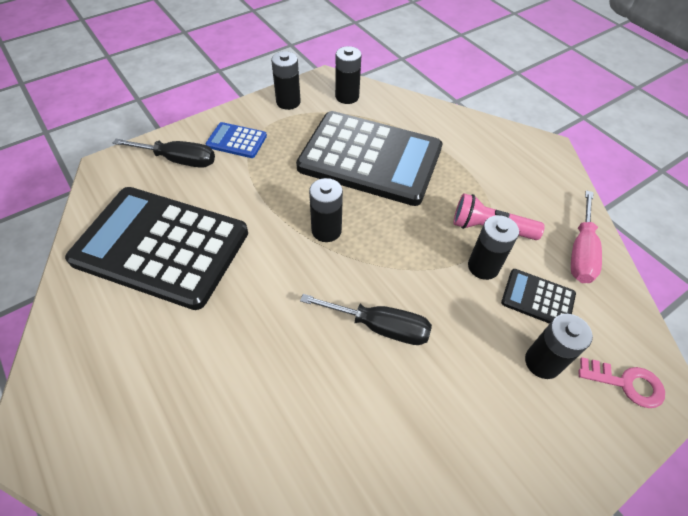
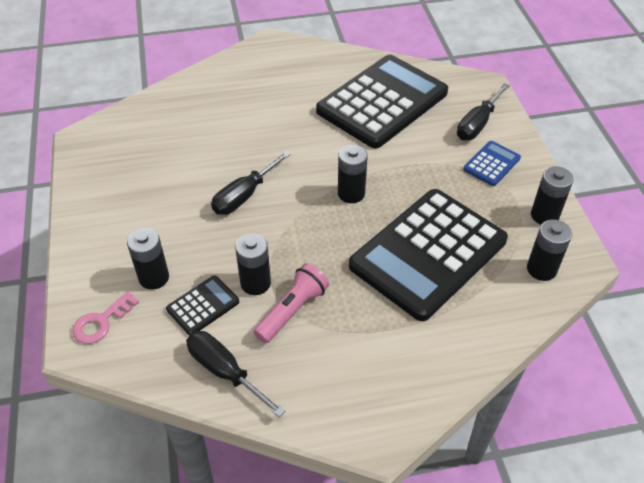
camera: 115 degrees right, 5 degrees down
(581, 252) = (225, 371): pink screwdriver -> black screwdriver

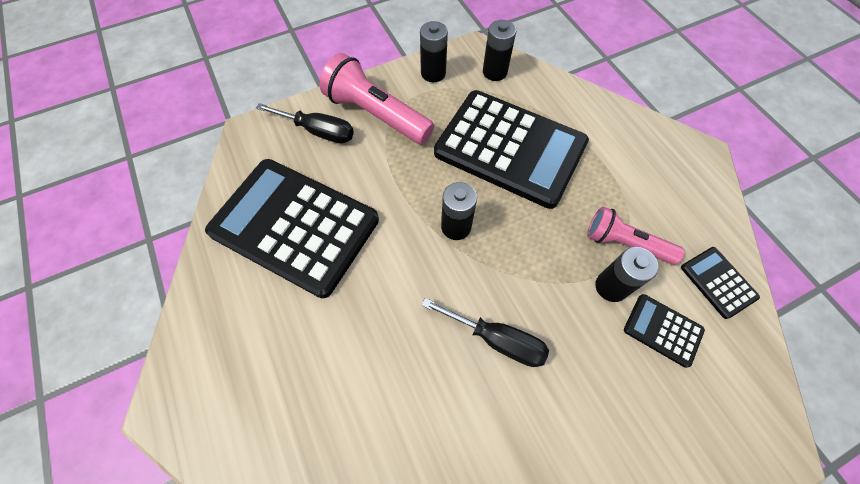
camera: 105 degrees left, 15 degrees up
(101, 322) = (740, 436): pink key -> none
(154, 277) = (656, 401): black battery -> none
(225, 371) = (718, 282): black screwdriver -> black calculator
(492, 164) = (377, 114): blue calculator -> pink flashlight

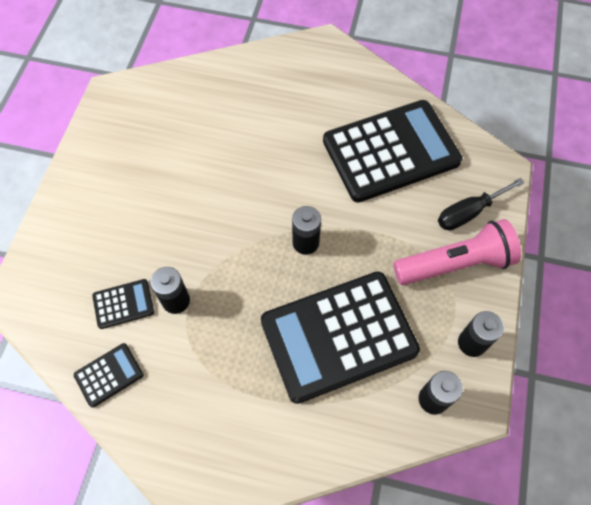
camera: 130 degrees right, 0 degrees up
(497, 339) = (213, 206): black screwdriver -> none
(625, 243) = (191, 342): pink flashlight -> none
(718, 282) = (109, 375): black calculator -> black calculator turned 45 degrees counterclockwise

